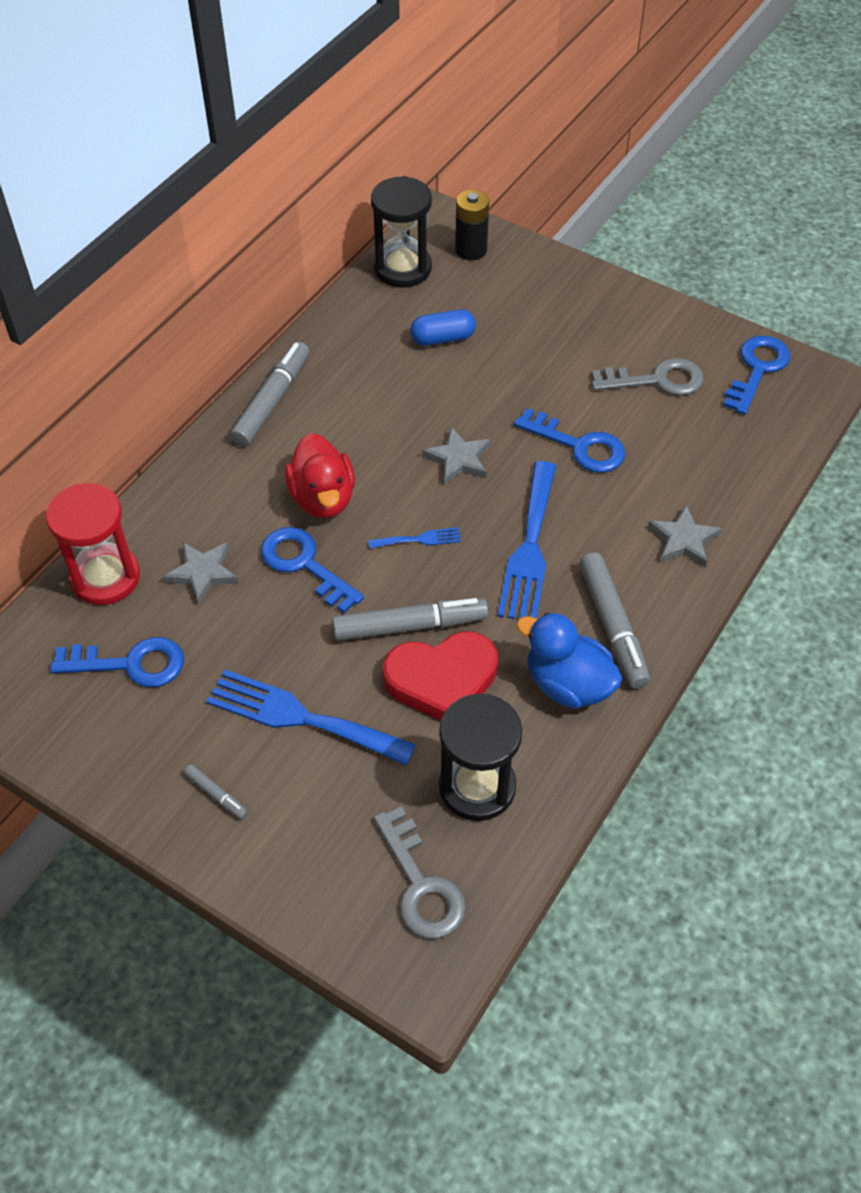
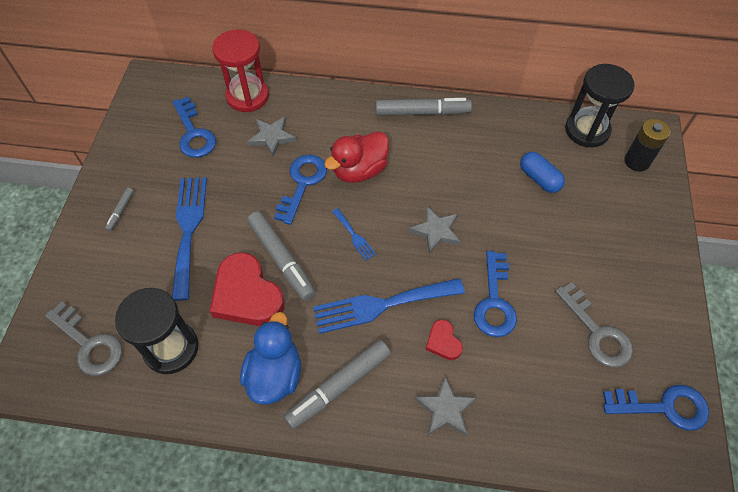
camera: 65 degrees right, 5 degrees up
(421, 885) = (89, 344): grey key -> grey key turned 90 degrees counterclockwise
(604, 510) = (443, 342): none -> red heart

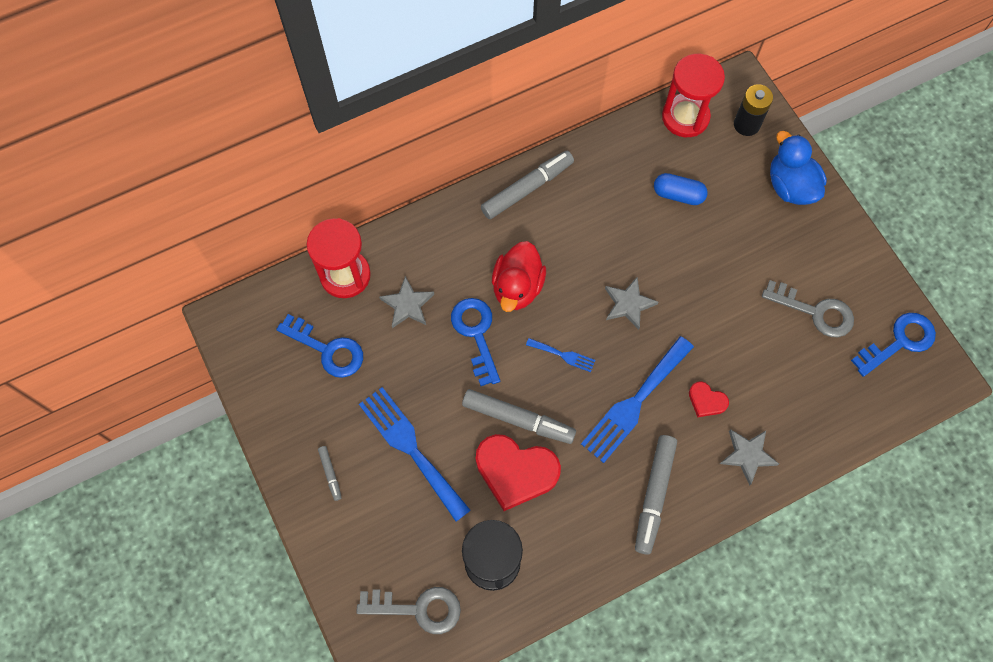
camera: 35 degrees left, 10 degrees up
(275, 374) = (596, 522): blue duck -> blue duck (790, 186)
(494, 301) = (721, 338): blue key -> none
(587, 130) = (685, 117): black hourglass -> red hourglass

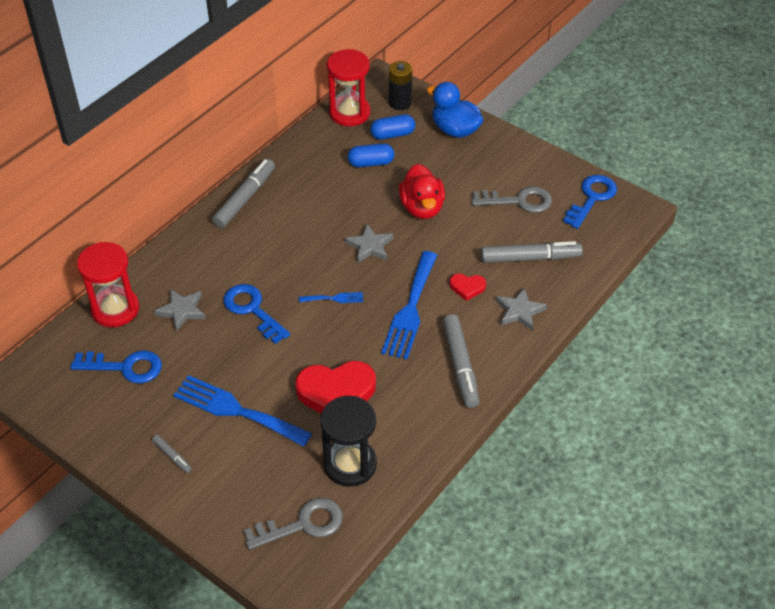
camera: 25 degrees left, 20 degrees down
(517, 287) = (271, 266): red duck -> red duck (422, 208)
(518, 419) = (319, 355): grey marker -> grey marker (530, 258)
(719, 165) = (392, 134): none -> blue capsule

